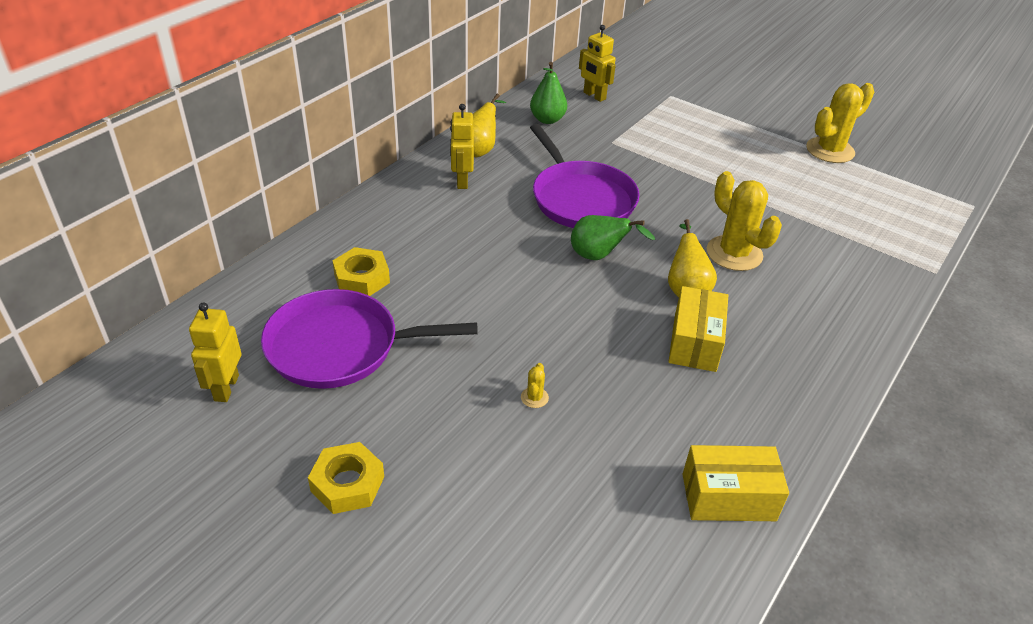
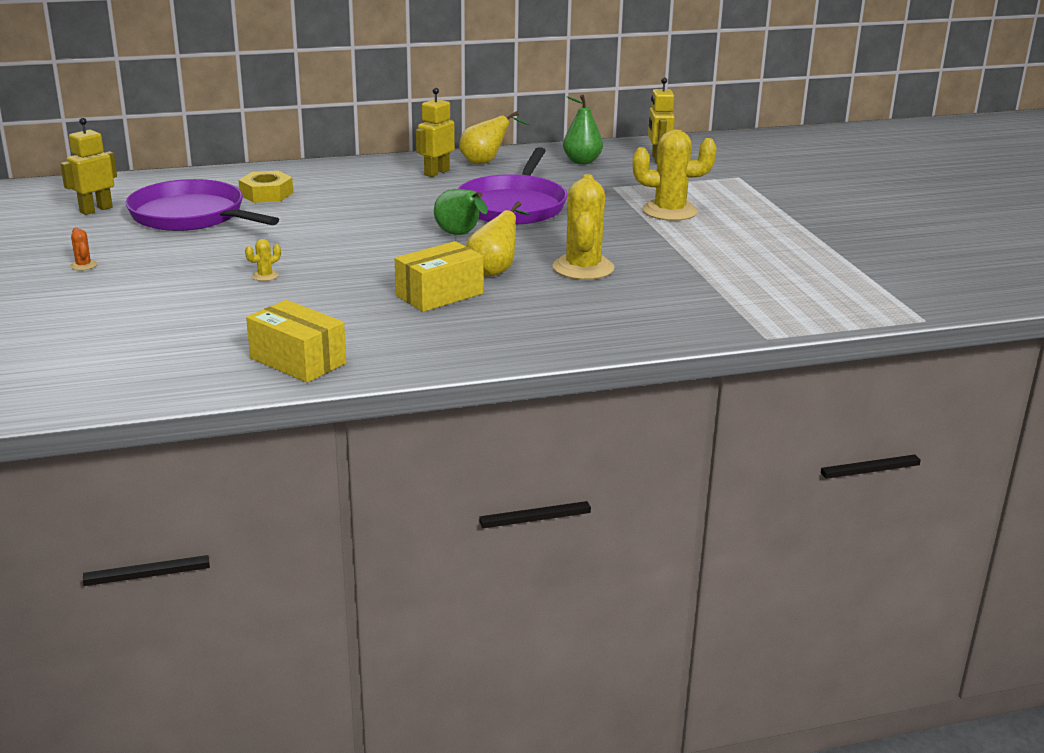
camera: 40 degrees right, 15 degrees down
(347, 483) = (83, 265): yellow nut -> orange cactus
(830, 150) = (835, 246): yellow cactus -> yellow cactus (669, 211)

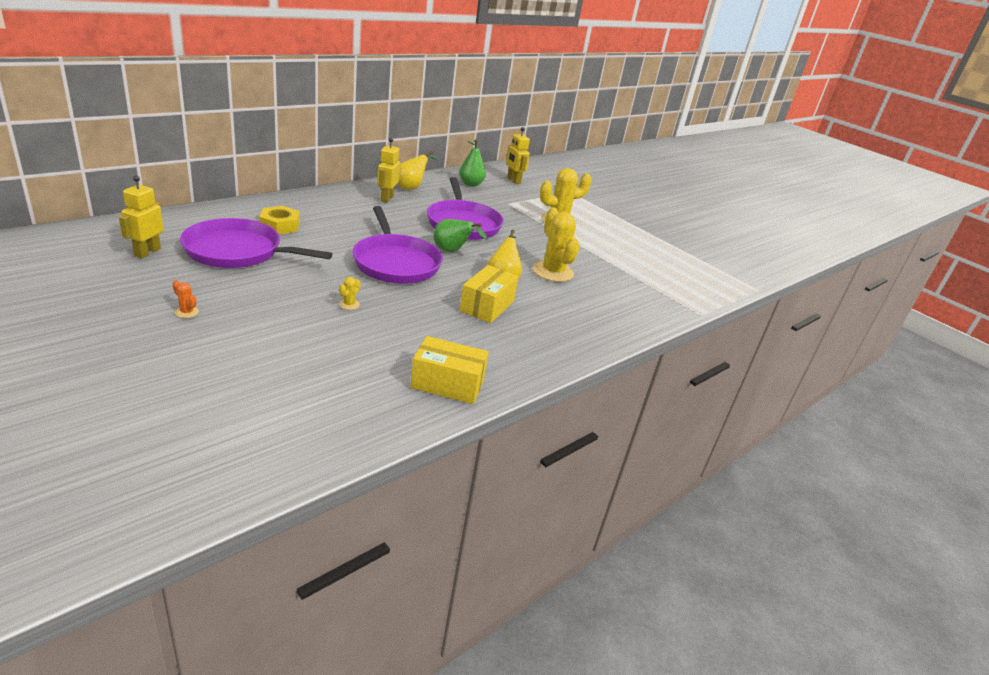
camera: 30 degrees left, 5 degrees up
(369, 240) = (395, 262): none -> purple pan

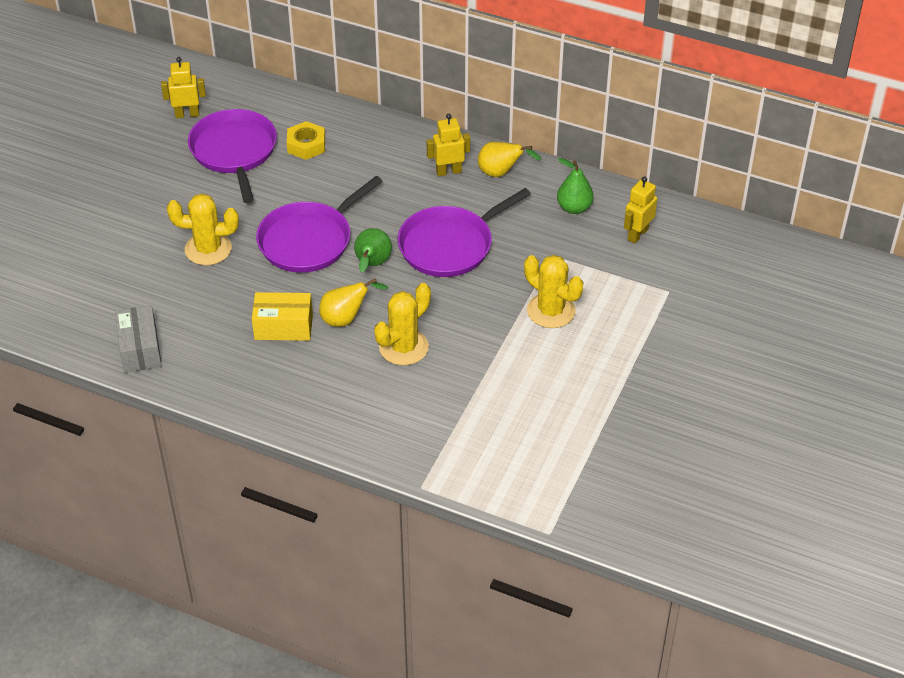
camera: 70 degrees right, 15 degrees up
(186, 312) = (123, 182): orange cactus -> none
(349, 304) = (208, 249): yellow cactus -> yellow cactus, size x2.43
(447, 384) = (140, 349): yellow box -> grey box

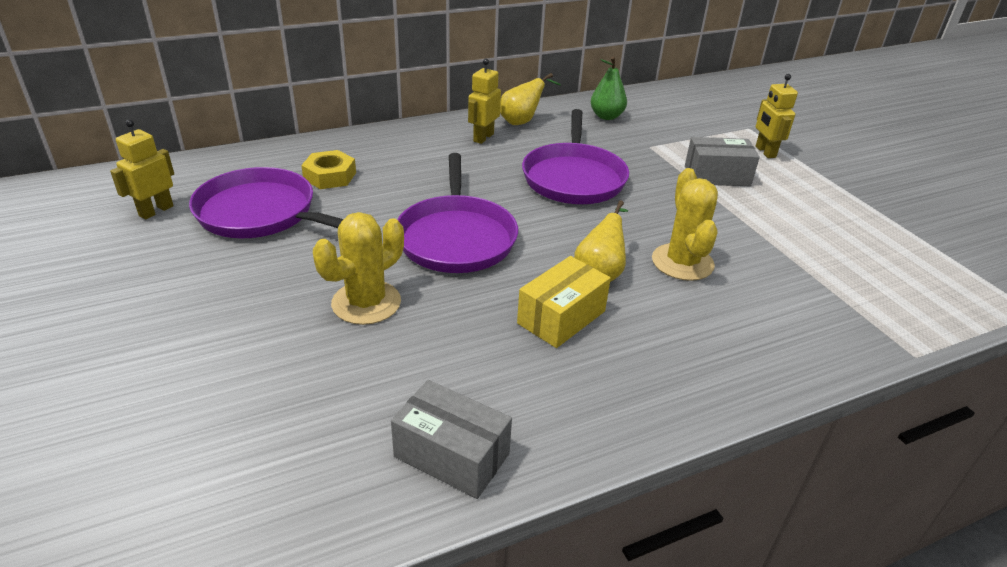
camera: 50 degrees left, 10 degrees down
(372, 264) = (543, 223): green pear -> none
(551, 311) = (717, 176): yellow cactus -> grey box
(637, 234) = (670, 111): yellow robot -> yellow robot (765, 152)

